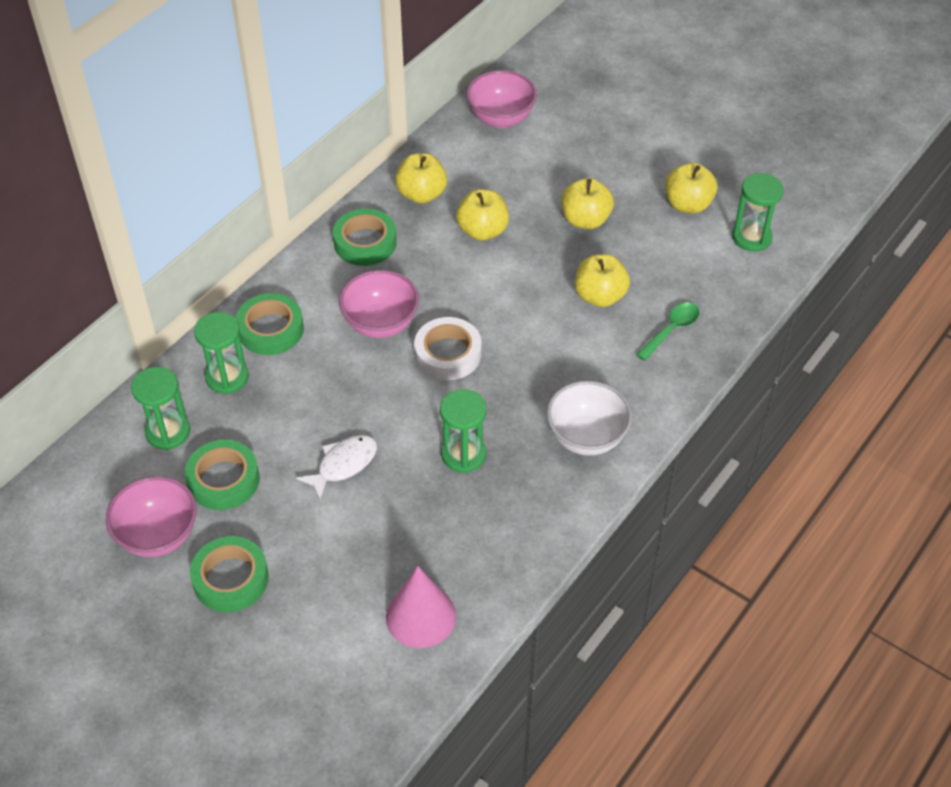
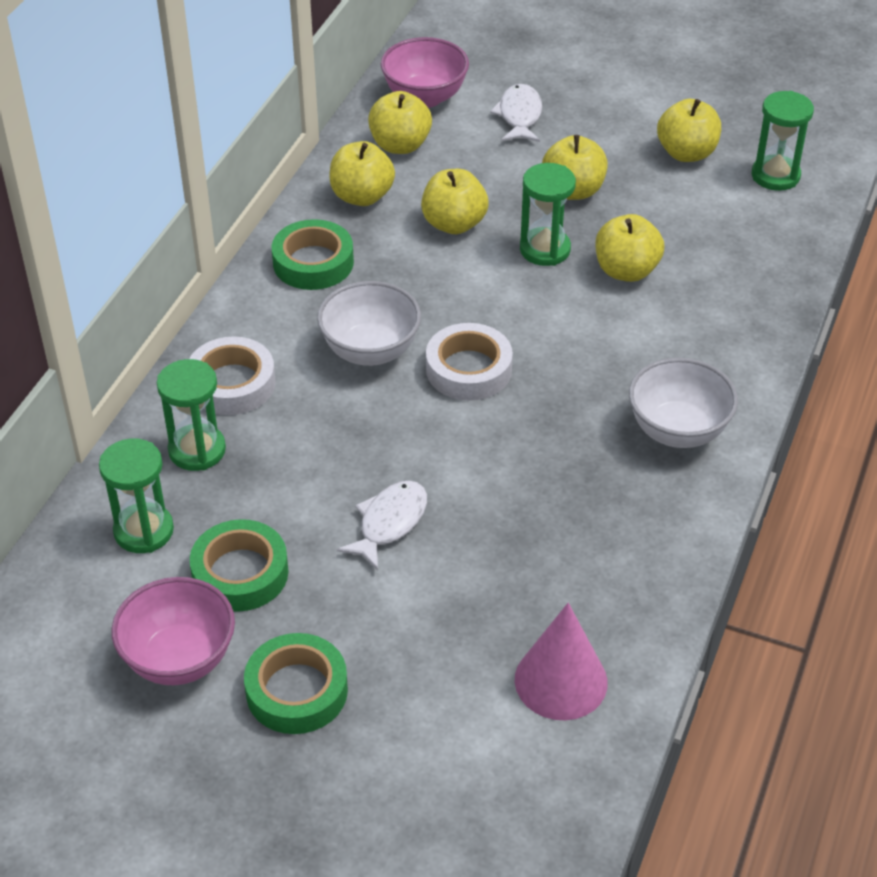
camera: 15 degrees left, 5 degrees down
(270, 329) = (232, 383): green tape -> white tape
(380, 324) = (370, 351): pink bowl -> white bowl
(463, 455) = (536, 480): green hourglass -> green hourglass (545, 249)
(466, 156) = (400, 145): none -> yellow apple
(568, 148) = (519, 116): none -> white fish
(671, 330) = (726, 292): green spoon -> none

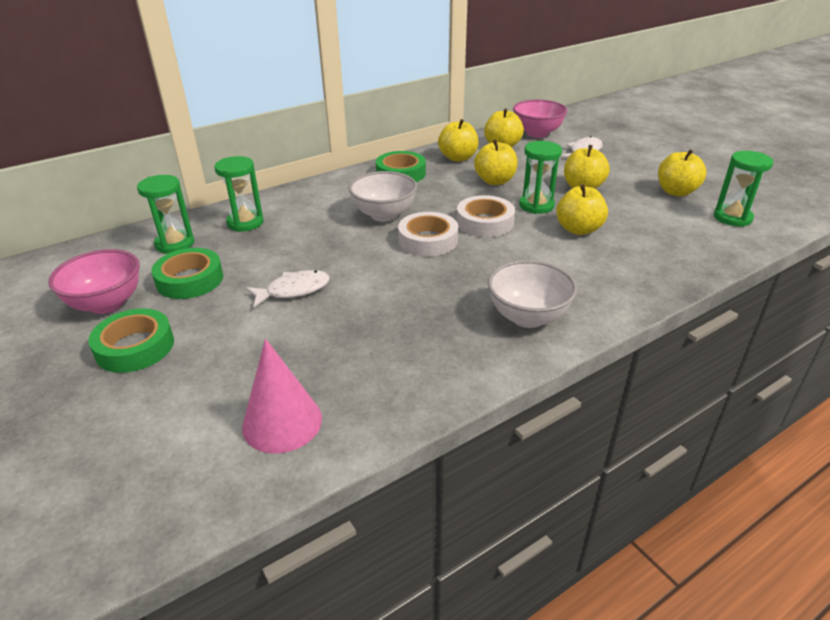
camera: 35 degrees right, 10 degrees down
(232, 383) = (298, 204): white tape -> white tape (485, 222)

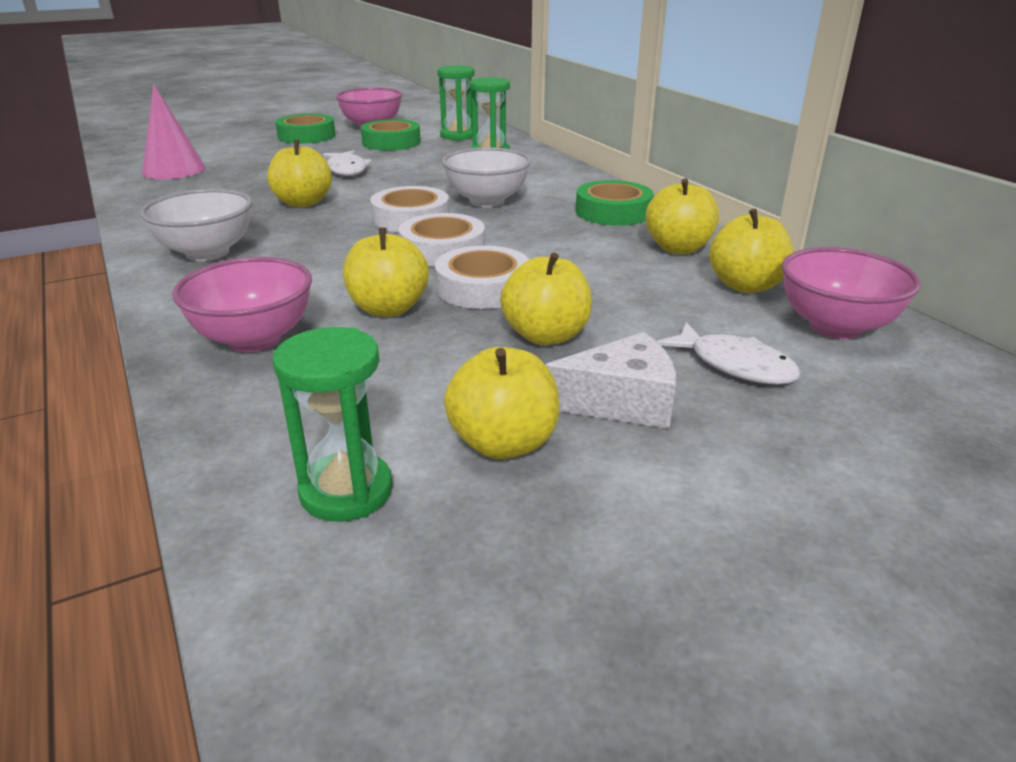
camera: 95 degrees right, 5 degrees down
(495, 181) = (582, 267): yellow apple -> yellow apple (303, 202)
(536, 205) = (483, 287): green hourglass -> white tape
(629, 172) = (621, 402): none -> white cheese
(640, 264) = (254, 339): none -> pink bowl

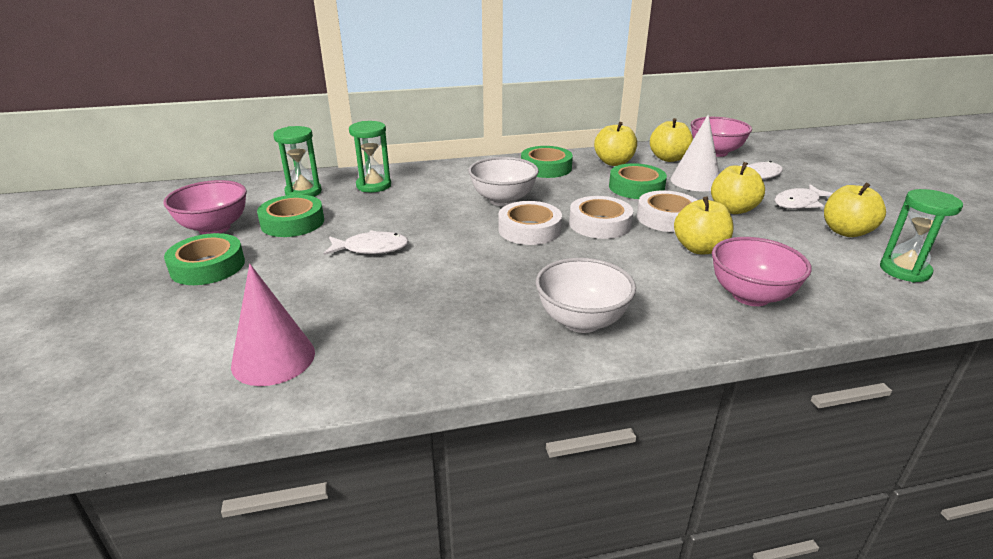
camera: 75 degrees left, 0 degrees up
(303, 202) = (462, 273): yellow apple -> none
(585, 266) = (636, 187): none -> green tape
(621, 402) = (799, 203): white cheese -> white fish
(653, 307) = (695, 181): none -> white cone

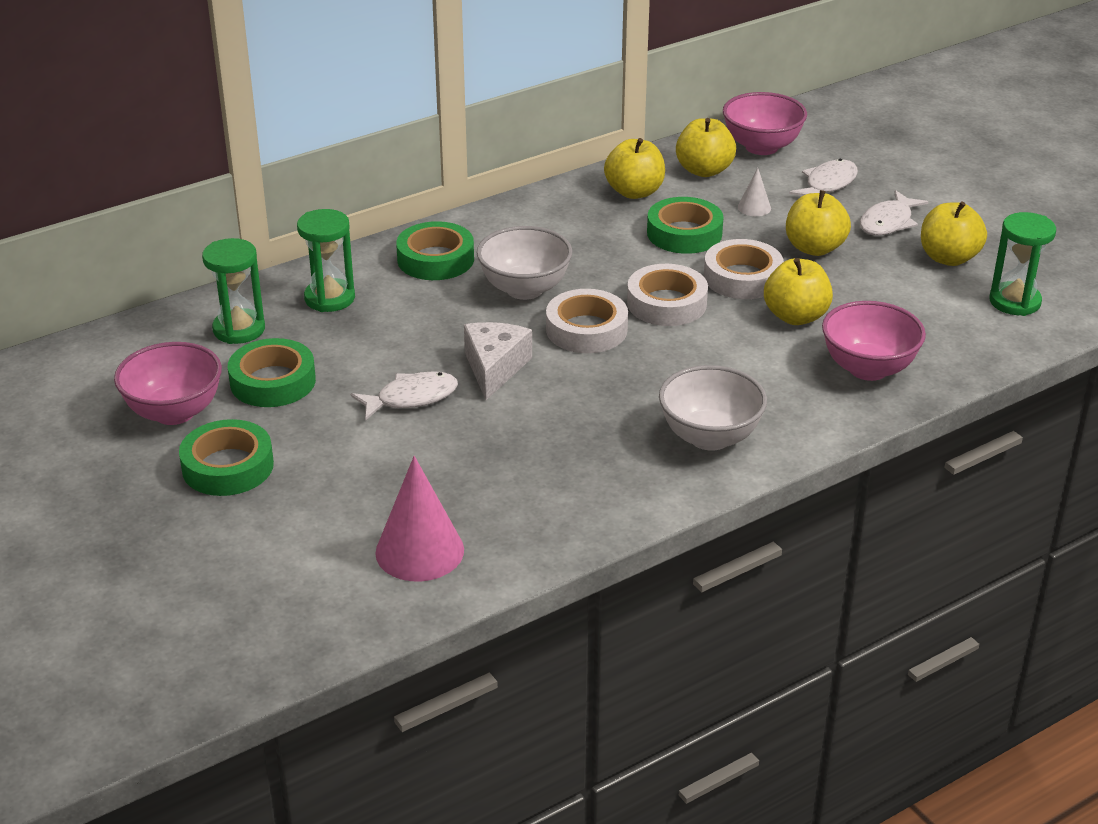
camera: 20 degrees left, 5 degrees up
(445, 241) = (494, 368): none -> white cheese
(546, 168) = (547, 219): green tape -> green tape (435, 259)
(695, 181) = (754, 207): white cone -> white cone, size x0.49

